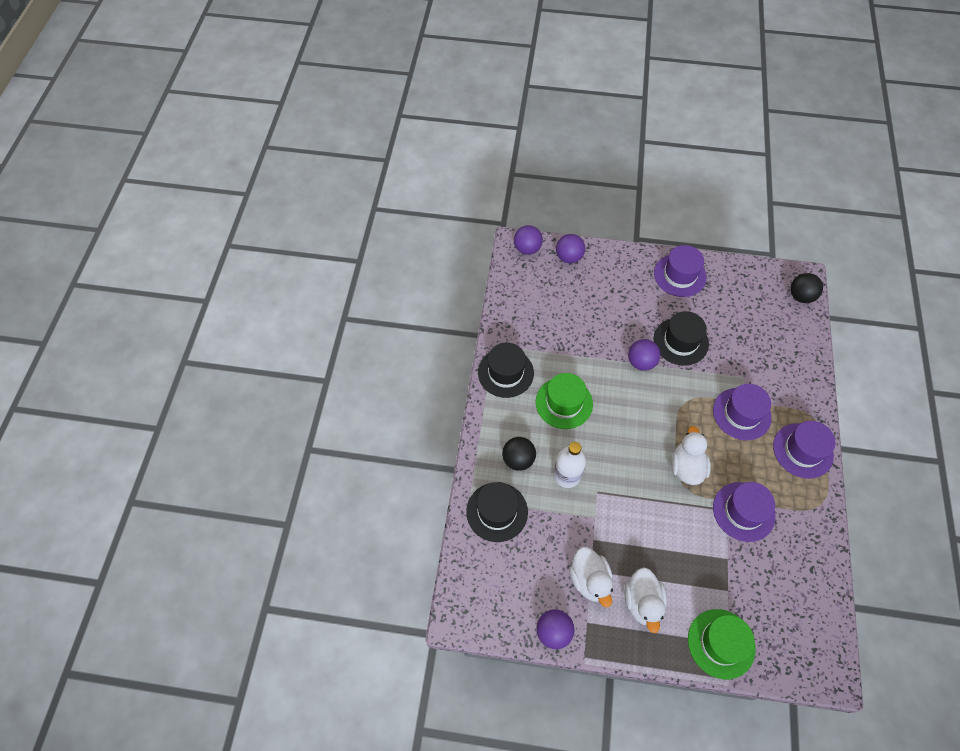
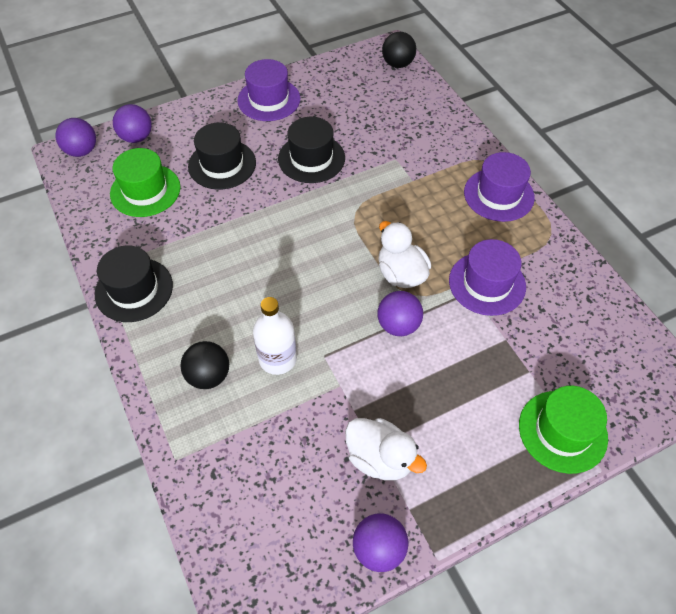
camera: 35 degrees left, 5 degrees down
(497, 512) = (219, 451): black hat -> black hat (222, 164)
(564, 403) = (224, 284): green hat -> green hat (145, 190)
(641, 362) = (283, 198): purple ball -> purple ball (398, 325)
(642, 602) = (453, 443): white duck -> none
(741, 414) = (418, 193): purple hat -> none

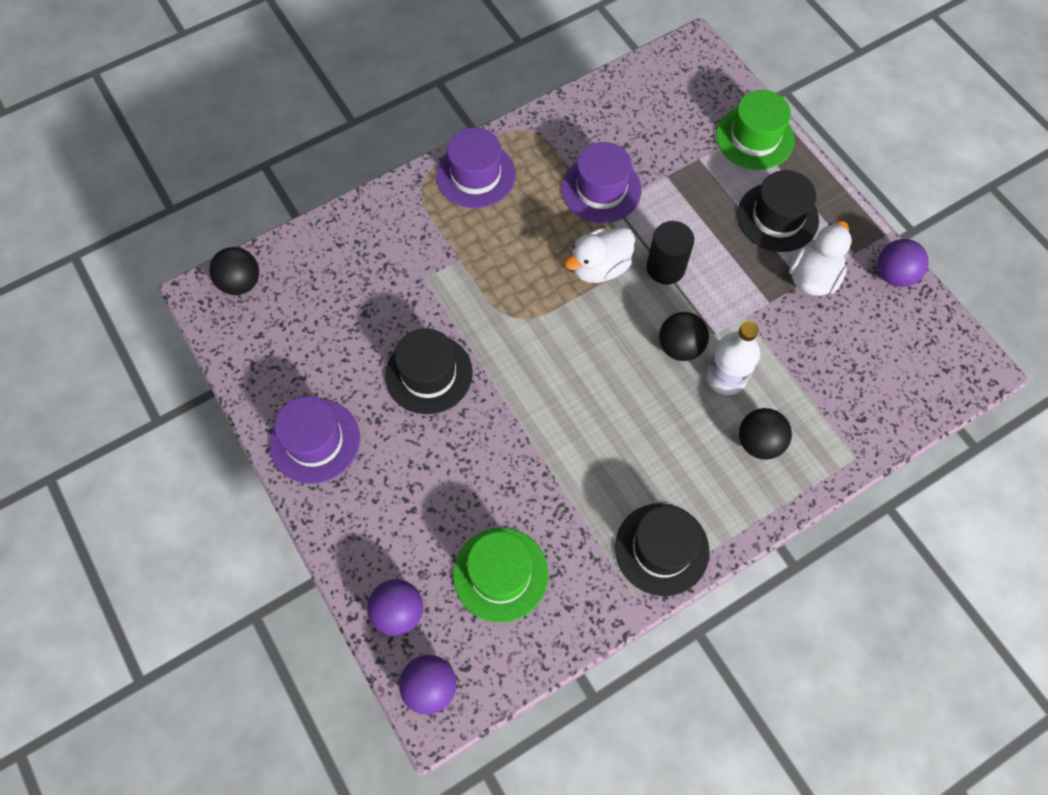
camera: 95 degrees left, 10 degrees up
(222, 164) = (446, 483): black hat -> black hat (777, 217)
(313, 326) = (680, 347): none -> black ball
(398, 325) = (665, 268): purple ball -> black cylinder

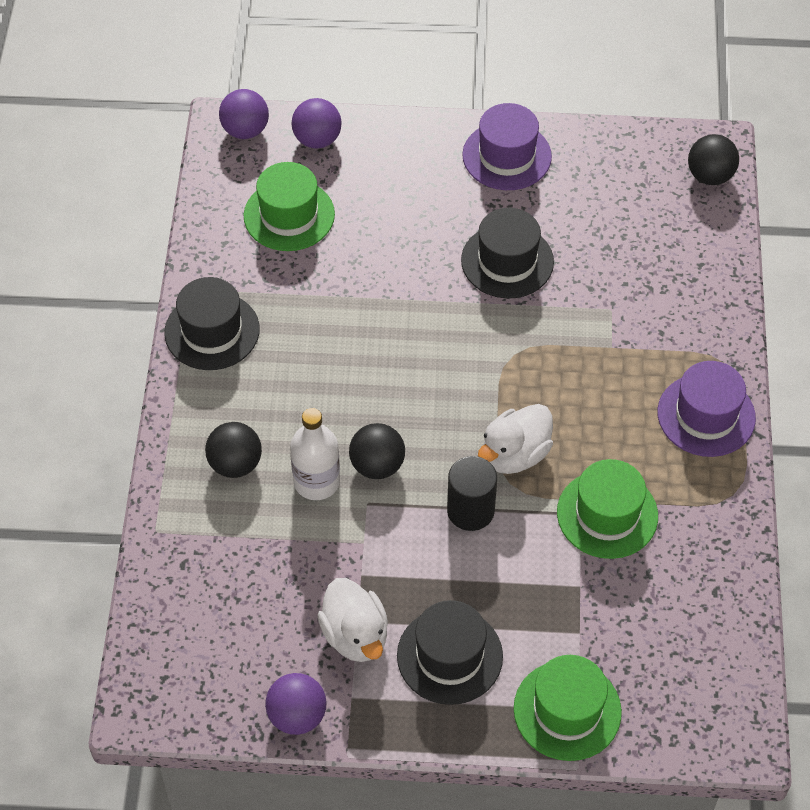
camera: 125 degrees right, 10 degrees down
(599, 267) = (515, 454): white duck -> white duck turned 135 degrees counterclockwise
(601, 189) = (607, 514): purple hat -> green hat

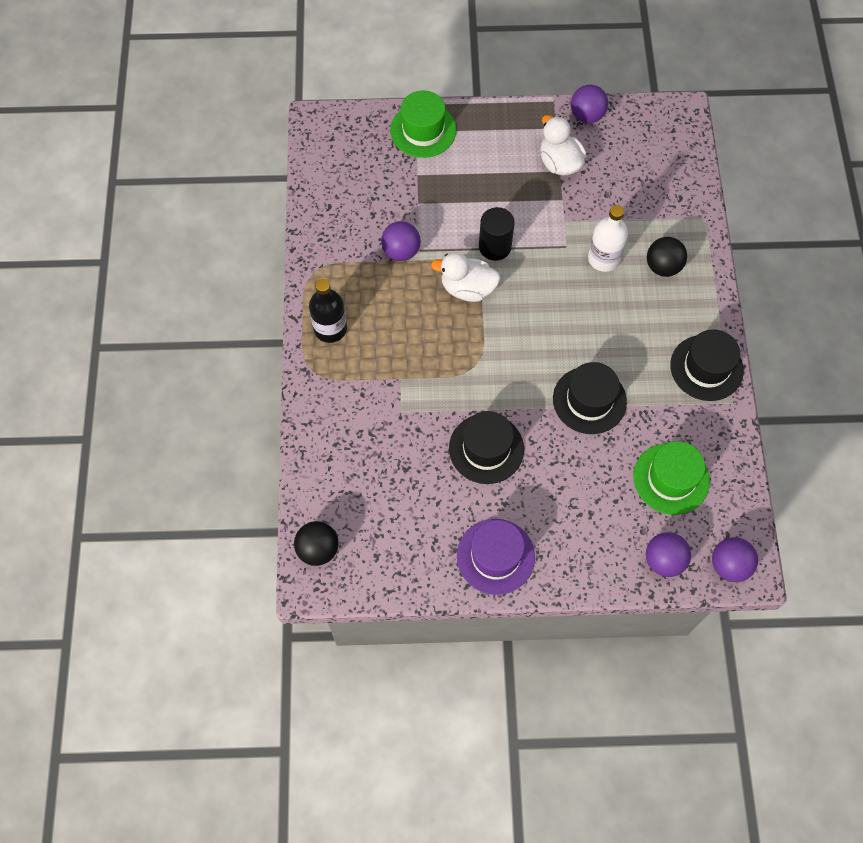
camera: 175 degrees right, 10 degrees up
(377, 465) = (563, 273): black ball -> none
(449, 656) = (498, 155): black hat -> black hat (589, 400)
(515, 454) = (467, 288): white duck -> white duck turned 120 degrees counterclockwise
(607, 514) = (401, 251): green hat -> purple ball
(706, 415) = (330, 329): purple hat -> black bottle

